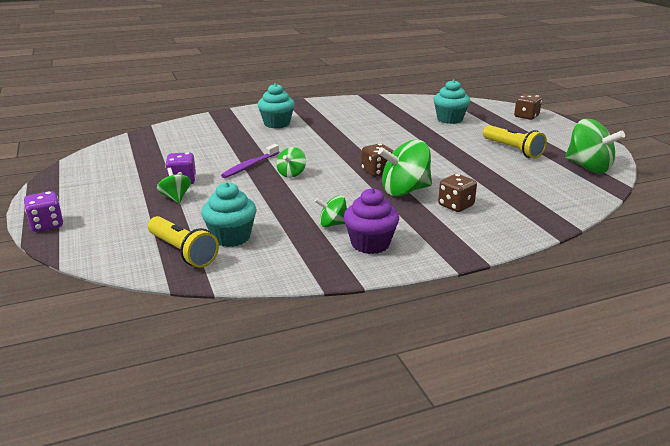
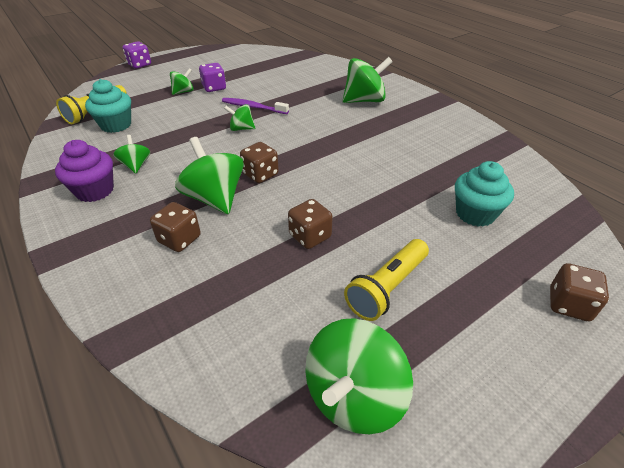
camera: 75 degrees right, 15 degrees up
(277, 124) = (364, 100): turquoise cupcake -> green spinning top
(461, 163) = (310, 236): none -> brown dice

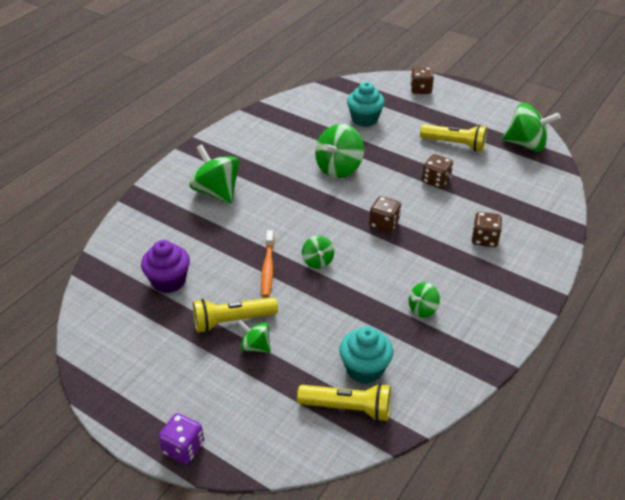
camera: 110 degrees left, 0 degrees up
(95, 191) = (473, 317): purple cupcake -> purple cupcake (169, 281)
(214, 88) = (232, 321): purple dice -> yellow flashlight
(215, 198) = (430, 239): green spinning top -> green spinning top (339, 168)
(253, 107) = (268, 268): purple toothbrush -> orange toothbrush

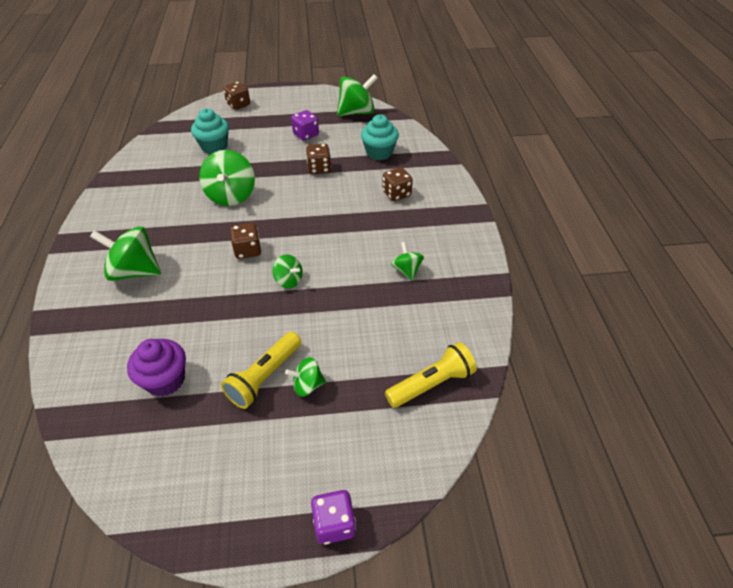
camera: 40 degrees left, 5 degrees up
(268, 268) = (251, 311): orange toothbrush -> none
(364, 369) = (412, 344): turquoise cupcake -> turquoise cupcake (379, 152)
(384, 224) = (313, 221): brown dice -> brown dice (248, 250)
(422, 309) = (406, 270): green spinning top -> green spinning top turned 150 degrees clockwise
(454, 144) = (306, 134): yellow flashlight -> purple dice

